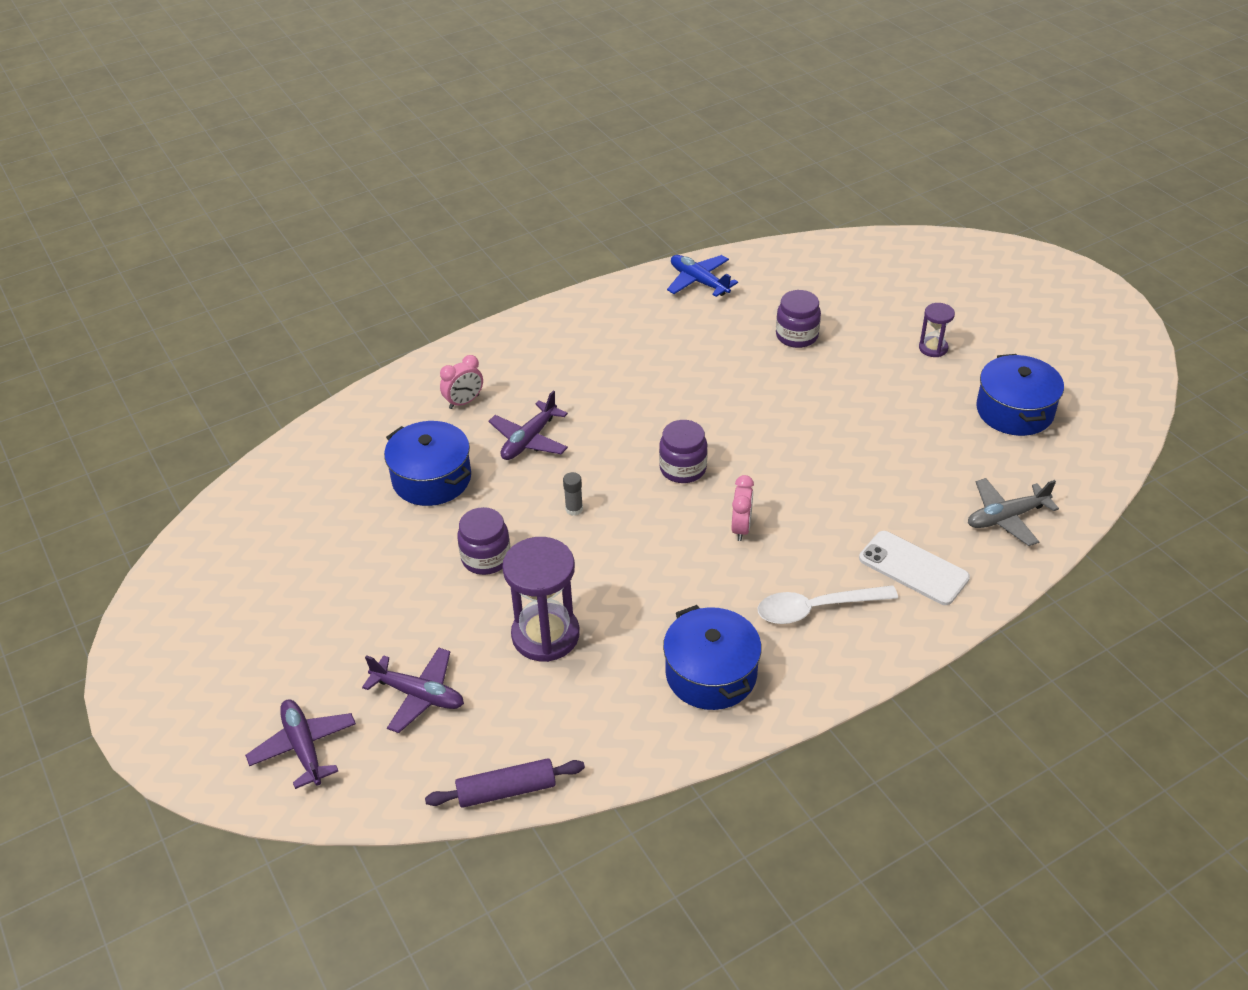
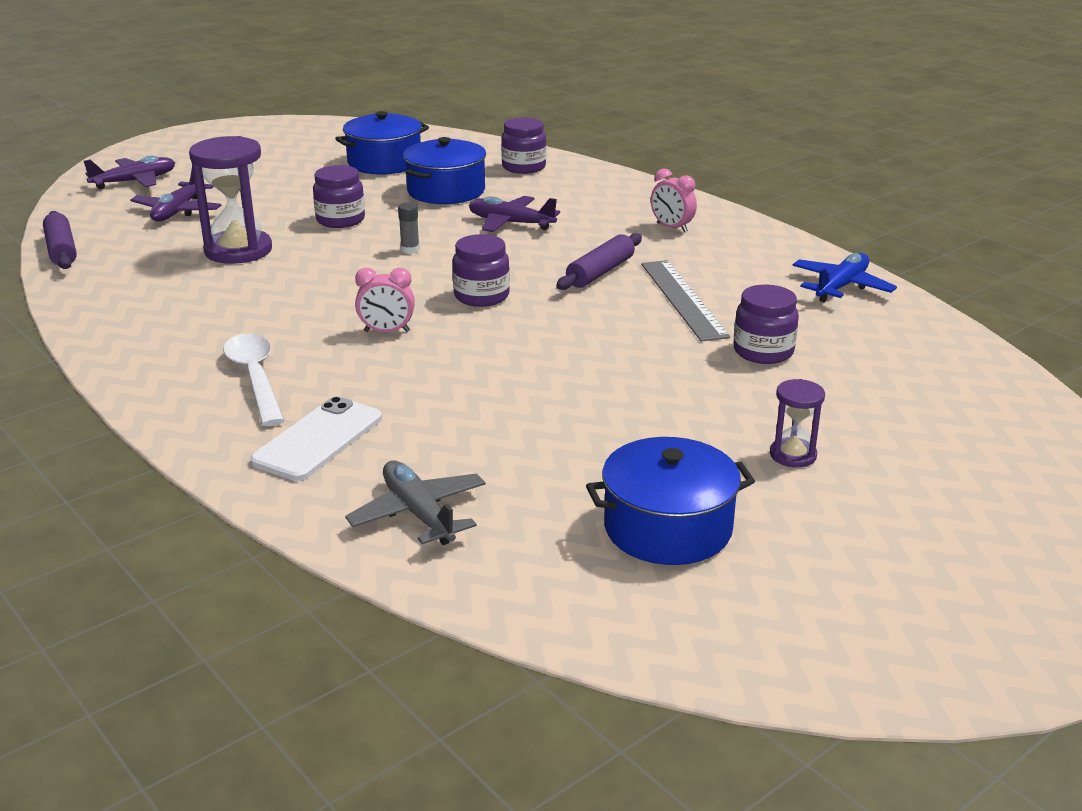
camera: 80 degrees right, 15 degrees down
(385, 420) = (524, 167): none -> purple jar
(464, 402) = (560, 193): pink clock -> pink clock (672, 228)
(649, 397) = (600, 272): none -> purple rolling pin
(707, 360) = (683, 299): none -> grey ruler
(711, 674) = (171, 326): blue pot -> blue pot (384, 163)

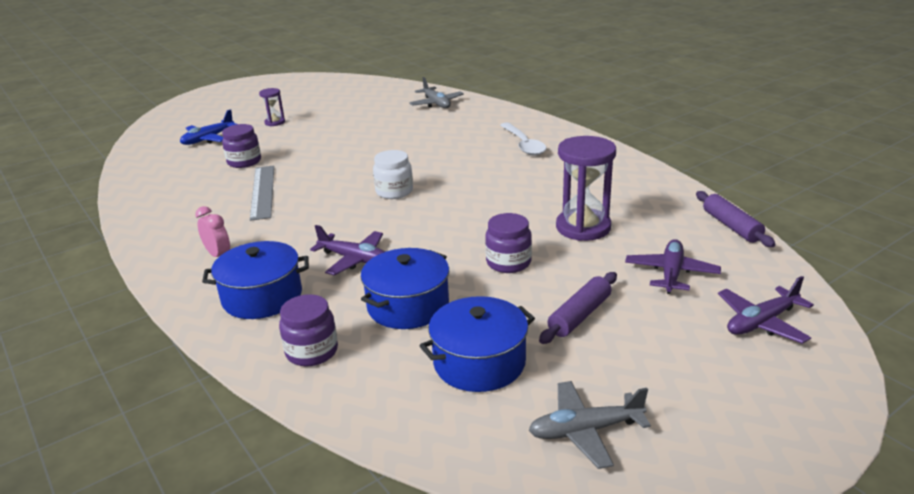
camera: 175 degrees left, 0 degrees up
(318, 138) = (585, 431): none -> grey plane
(318, 439) = (482, 123): white phone -> none
(387, 331) = (456, 169): pink clock -> none
(410, 250) = (443, 230): grey glue stick -> none
(481, 296) = (394, 192): purple jar -> white jar
(600, 272) = (304, 211): purple rolling pin -> purple rolling pin (579, 316)
(667, 527) = (343, 103): blue pot -> blue pot (262, 297)
(841, 287) = (150, 202): blue plane -> blue plane (208, 139)

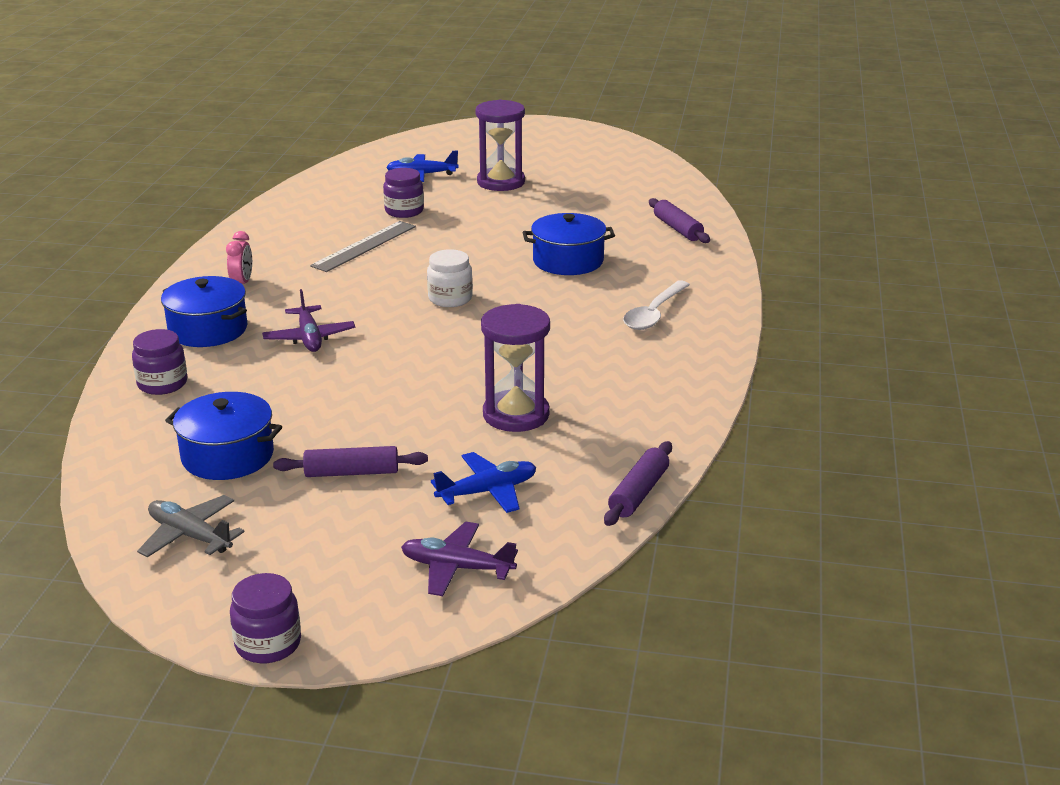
camera: 45 degrees right, 0 degrees up
(275, 122) = (501, 182): purple hourglass -> purple hourglass, size x1.94
(408, 306) = (270, 392): blue pot -> blue pot (568, 261)
(436, 104) = (678, 229): grey plane -> purple rolling pin
(508, 262) = (397, 405): purple jar -> purple jar (268, 644)
(671, 273) = (487, 491): purple plane -> blue plane

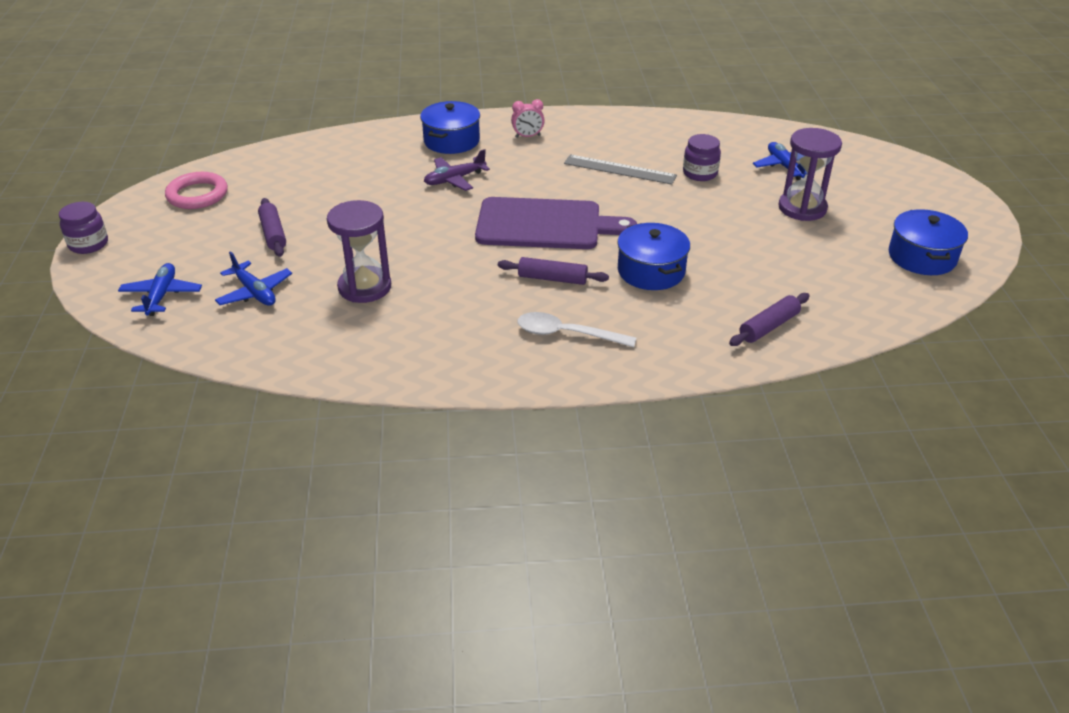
camera: 75 degrees right, 10 degrees up
(162, 384) = (372, 143): purple jar -> none
(190, 535) = (197, 195): grey plane -> pink ring
(228, 456) = (288, 186): blue pot -> blue pot (922, 257)
(450, 298) = (545, 225): white jar -> purple cutting board
(457, 568) = (161, 296): purple plane -> blue plane
(638, 493) = (259, 362): purple rolling pin -> purple rolling pin (552, 279)

